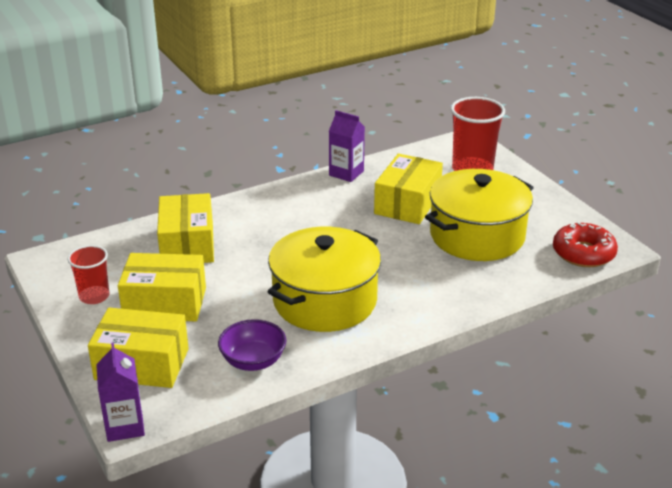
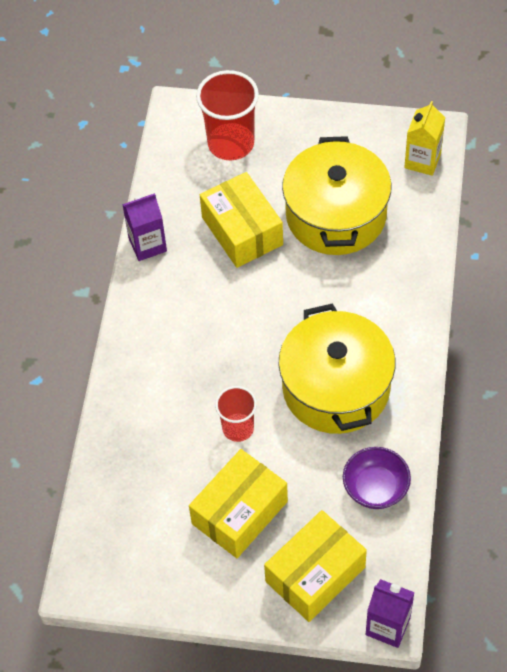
camera: 50 degrees left, 25 degrees up
(94, 296) = (181, 565): red cup -> red cup (238, 428)
(187, 244) = (159, 446): yellow box -> none
(583, 253) = (422, 161): red donut -> yellow carton

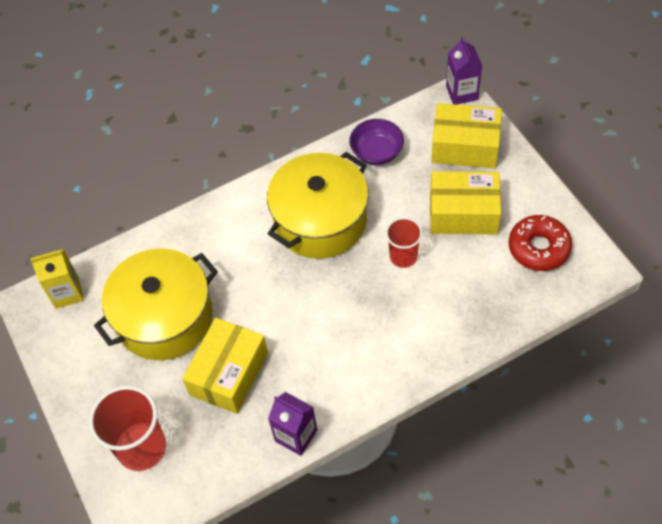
camera: 125 degrees left, 0 degrees up
(146, 547) = (538, 248): none -> red donut

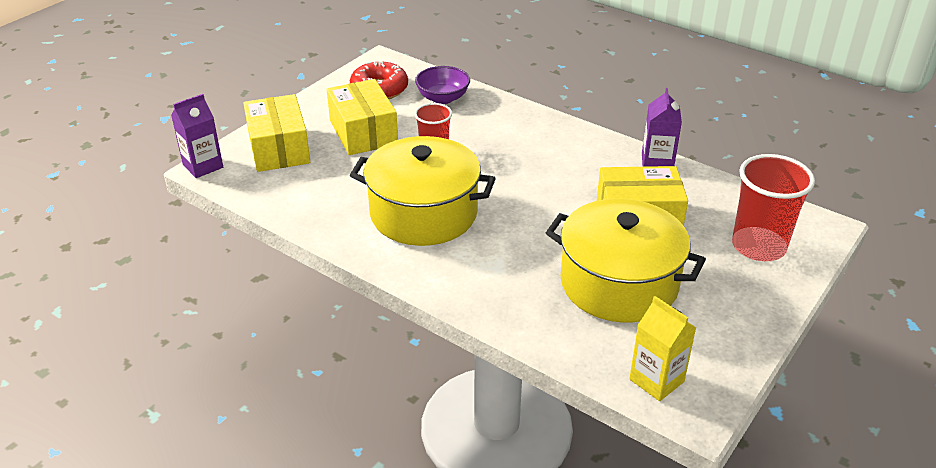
camera: 120 degrees left, 20 degrees down
(377, 153) = (312, 200): purple bowl -> purple bowl (443, 98)

